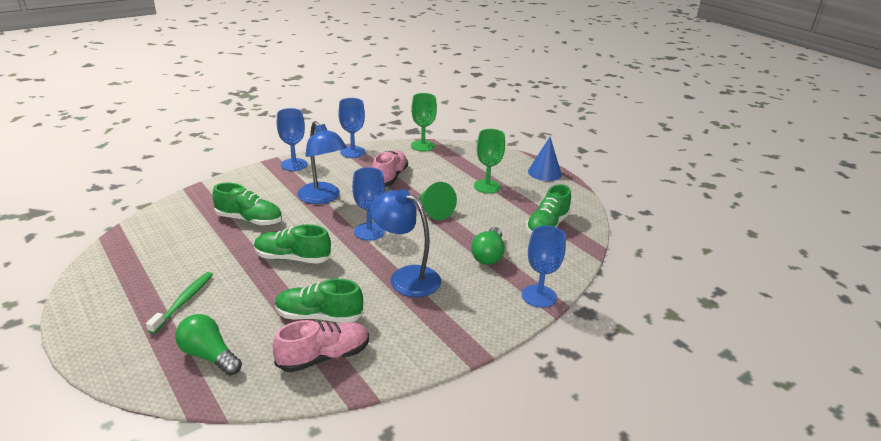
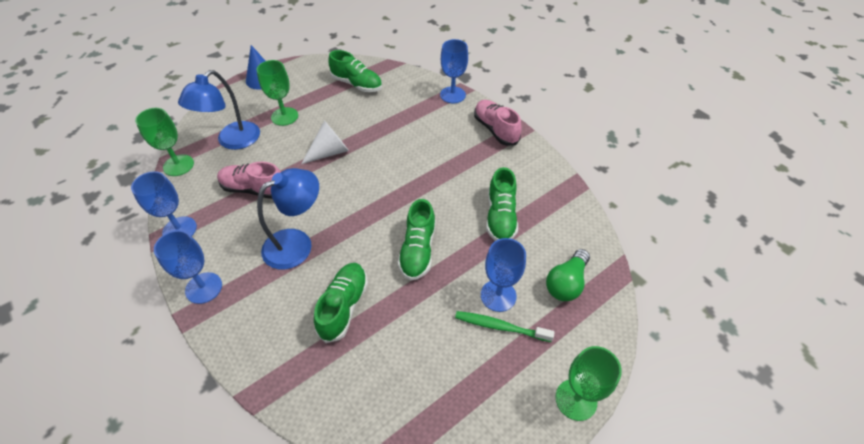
camera: 90 degrees left, 20 degrees up
(83, 340) = (576, 399): none -> green goblet
(324, 357) = (546, 207): pink shoe -> pink shoe (495, 130)
(369, 231) = (368, 196): blue goblet -> blue goblet (498, 295)
(406, 277) = (439, 166): blue lamp -> blue lamp (232, 141)
(434, 211) = (329, 152): green cone -> white cone
(488, 255) = (402, 118): green light bulb -> none

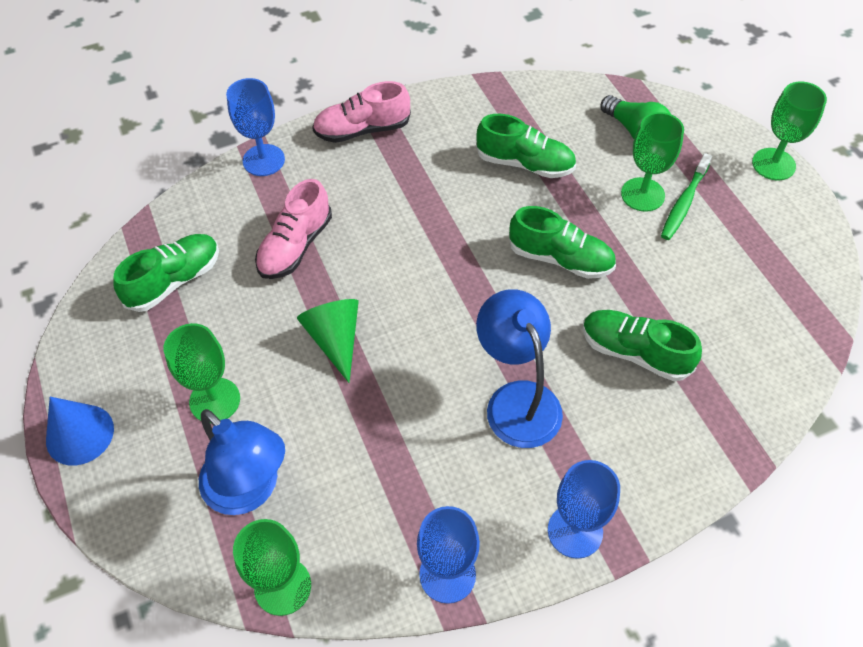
camera: 75 degrees left, 5 degrees up
(254, 189) = (386, 455): pink shoe -> pink shoe (295, 246)
(329, 152) = (335, 340): white cone -> green cone
(498, 295) = (642, 194): blue goblet -> green goblet

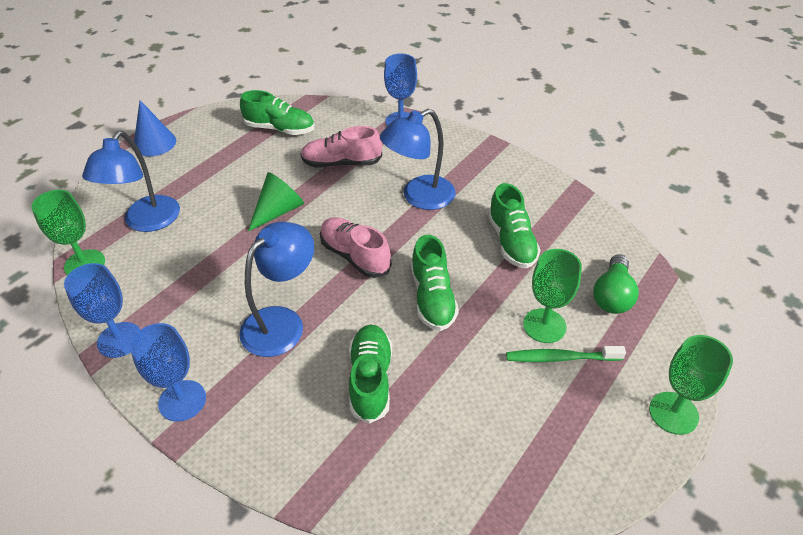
camera: 60 degrees right, 10 degrees down
(215, 400) = (203, 181): green goblet -> none
(362, 130) = (466, 150): pink shoe -> pink shoe (355, 256)
(408, 203) = (419, 197): none -> blue lamp

